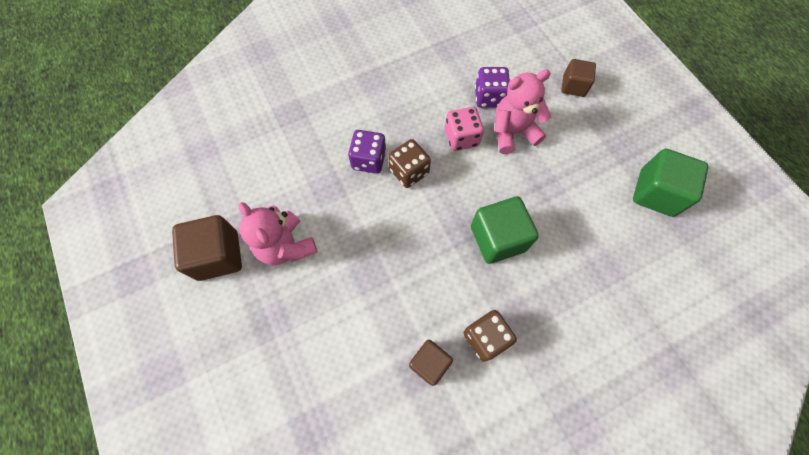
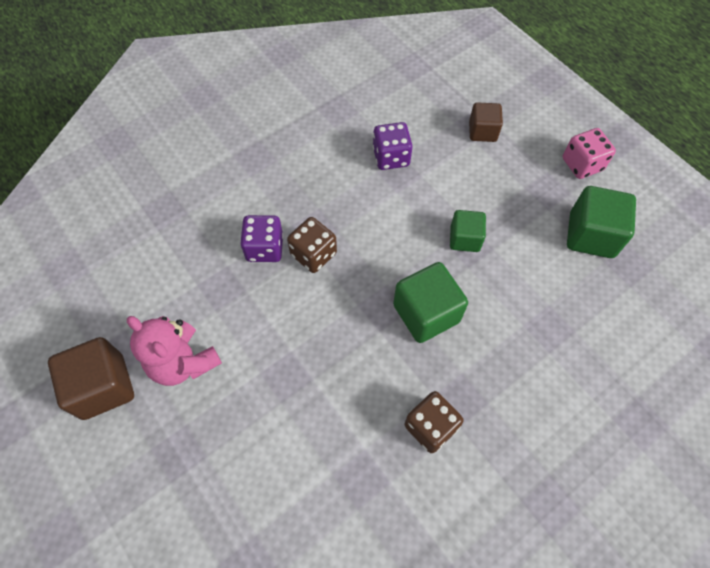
camera: 10 degrees left, 5 degrees down
(429, 363) = (372, 467): brown cube -> none
(461, 138) = (367, 207): pink dice -> pink dice (582, 164)
(513, 132) = (424, 192): pink teddy bear -> none
(542, 179) = (465, 239): none -> green cube

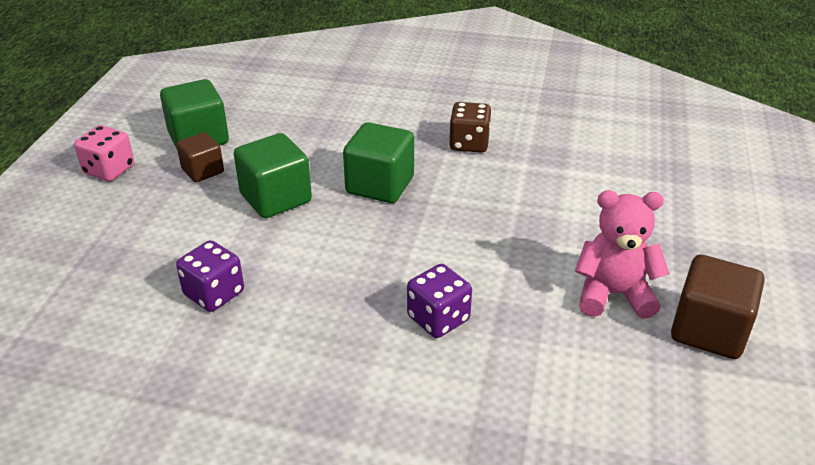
camera: 130 degrees left, 25 degrees down
(183, 362) = (613, 294): pink teddy bear -> pink teddy bear turned 90 degrees counterclockwise
(313, 254) = (403, 280): brown dice -> none
(465, 239) = (276, 198): green cube -> green cube, size x1.61
(482, 131) = (112, 246): brown cube -> brown cube (203, 171)

